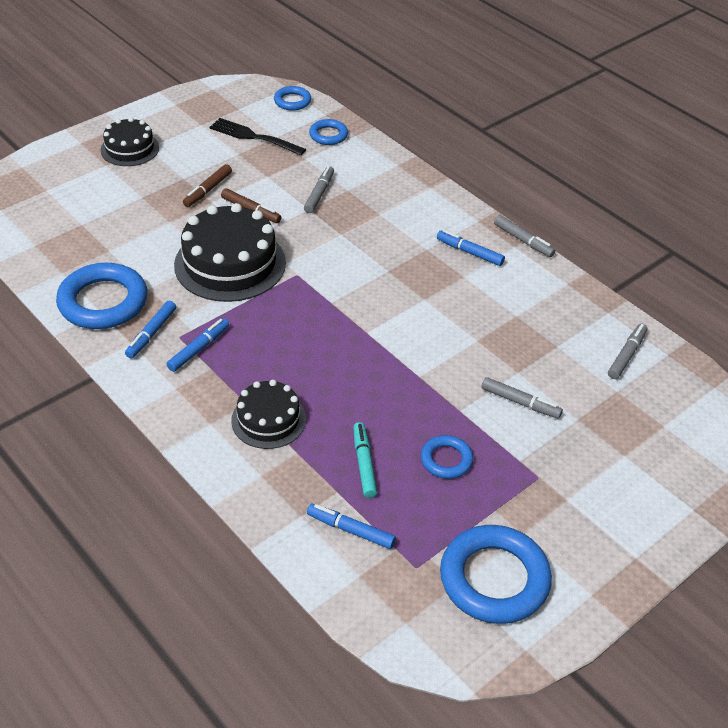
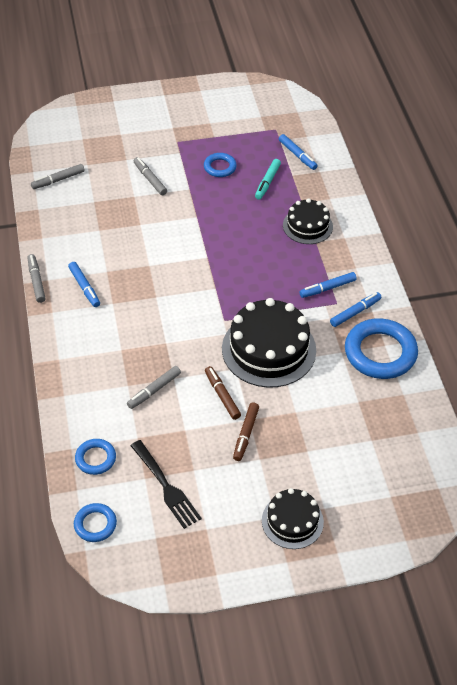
camera: 150 degrees left, 5 degrees up
(208, 190) = (246, 434): brown marker -> brown marker turned 135 degrees clockwise
(494, 579) = (241, 111): blue ring -> none

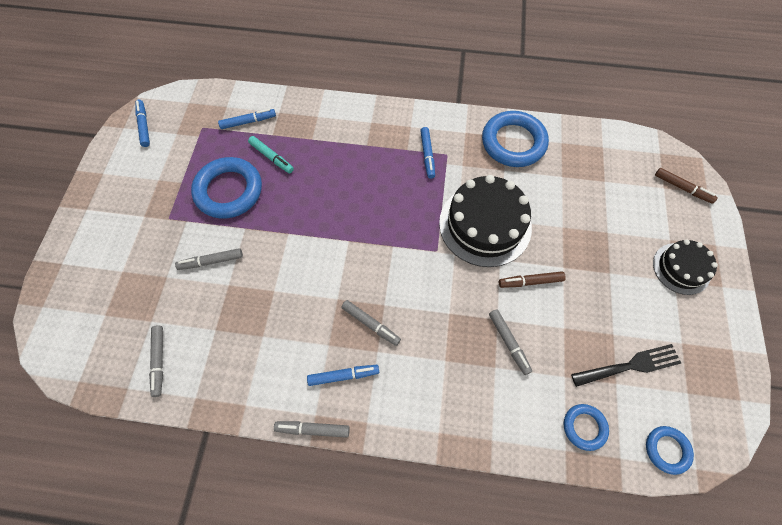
camera: 70 degrees left, 15 degrees up
(135, 292) = (371, 324): none -> grey marker
(220, 167) = (229, 191): blue ring -> blue ring, size x1.92
(246, 434) = (580, 275): brown marker -> brown marker (682, 188)
(307, 226) = (344, 144): black cake -> none
(355, 312) = (462, 144): blue marker -> blue marker (144, 126)

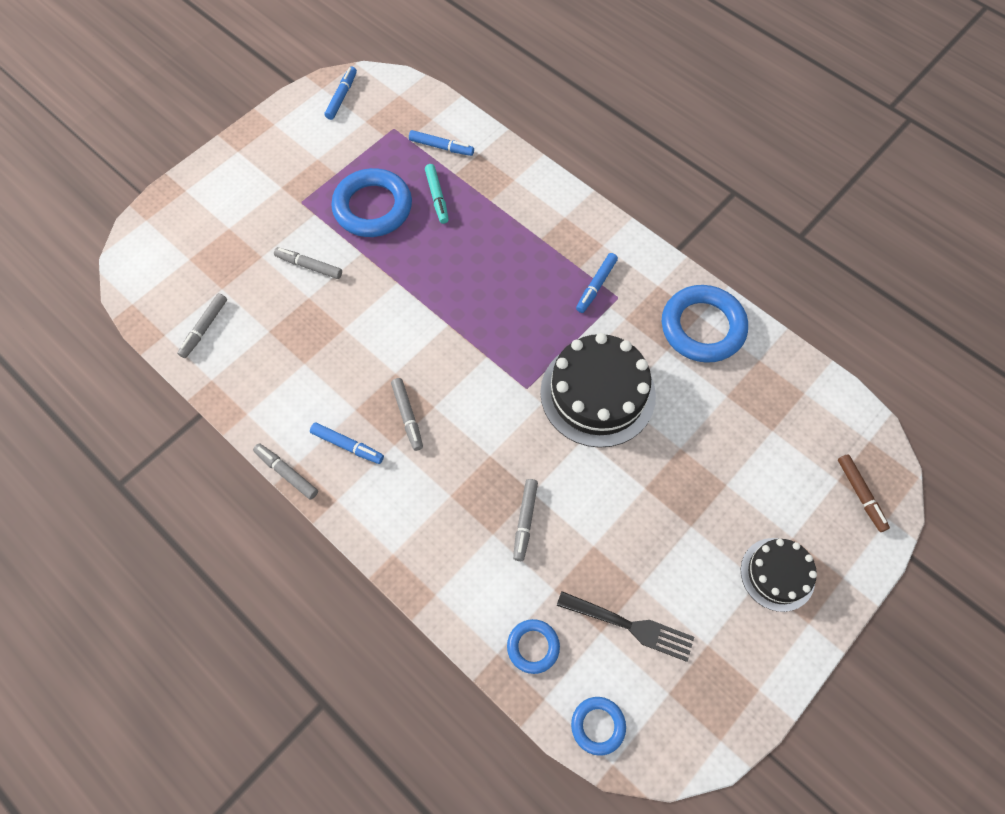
camera: 35 degrees right, 0 degrees up
(530, 282) = (597, 479): brown marker -> none

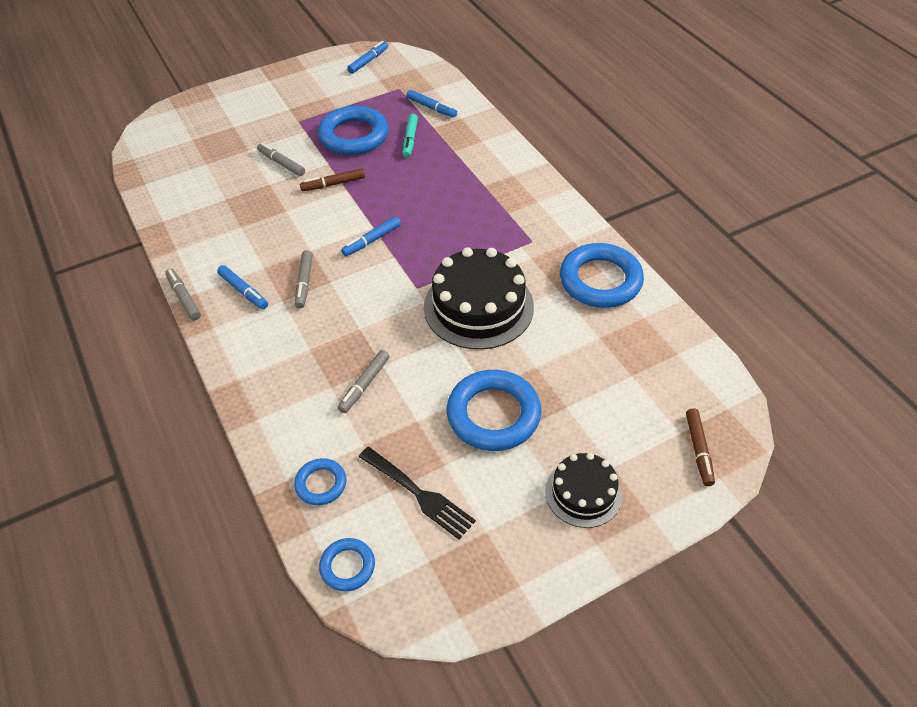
camera: 20 degrees right, 15 degrees down
(204, 328) = (177, 186): grey marker -> none
(380, 279) = (333, 184): none -> brown marker
(596, 286) = (516, 229): blue marker -> blue marker (372, 240)
(663, 515) = (493, 414): none -> blue ring

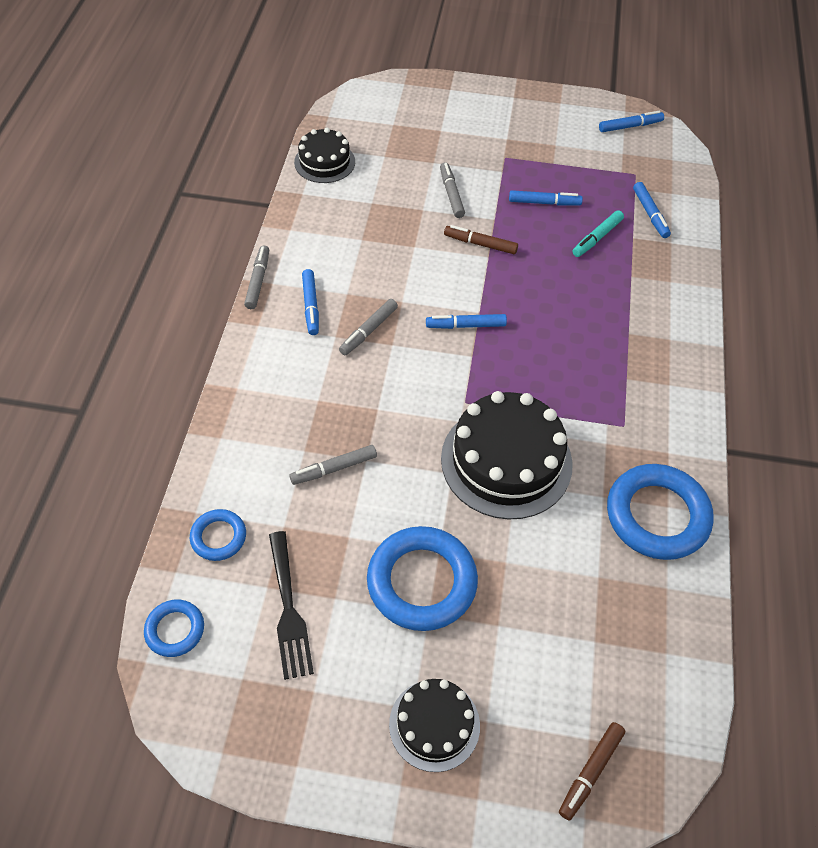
camera: 35 degrees right, 5 degrees up
(160, 190) = (324, 162): none -> black cake
(354, 136) = (544, 202): blue ring -> blue marker

